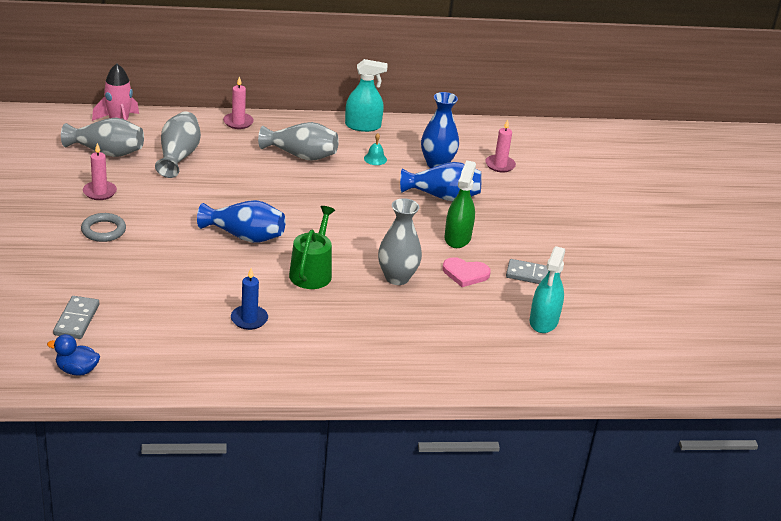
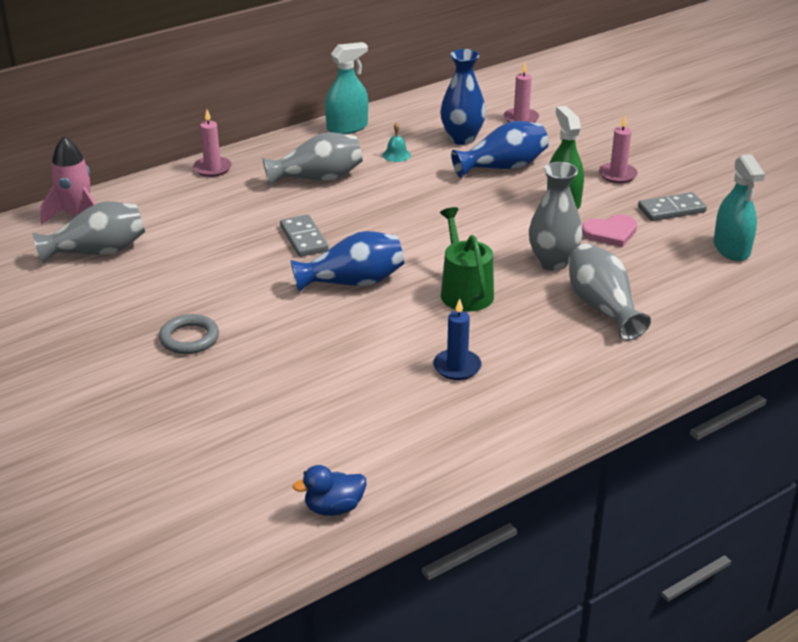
camera: 25 degrees left, 0 degrees up
(76, 320) = (269, 451): grey domino -> grey domino (304, 238)
(99, 192) = (138, 298): pink candle -> pink candle (617, 175)
(178, 156) = (186, 227): grey vase -> grey vase (602, 308)

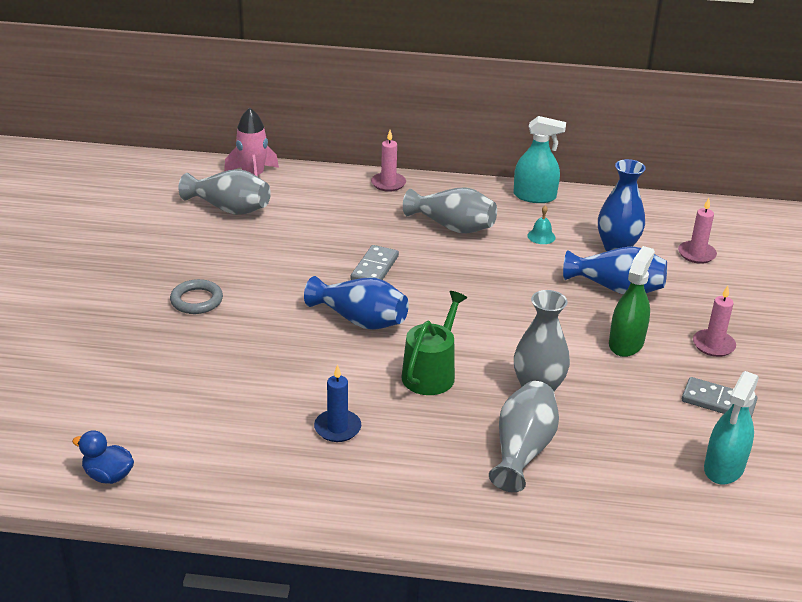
camera: 40 degrees right, 0 degrees up
(610, 233) = (628, 391): pink heart -> none

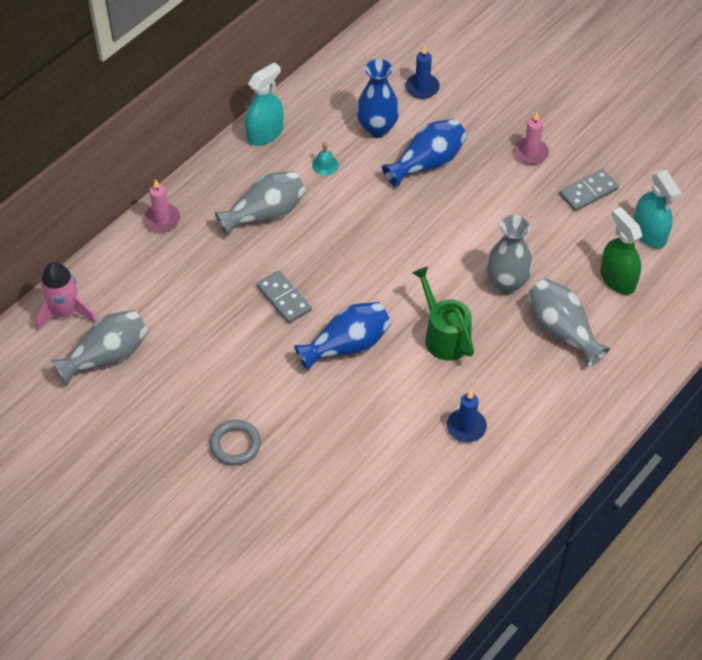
camera: 55 degrees left, 20 degrees up
(108, 475) = (422, 598): blue duck -> none
(626, 343) = (493, 200): green spray bottle -> green spray bottle (617, 279)
(696, 254) = (422, 88): pink candle -> blue candle

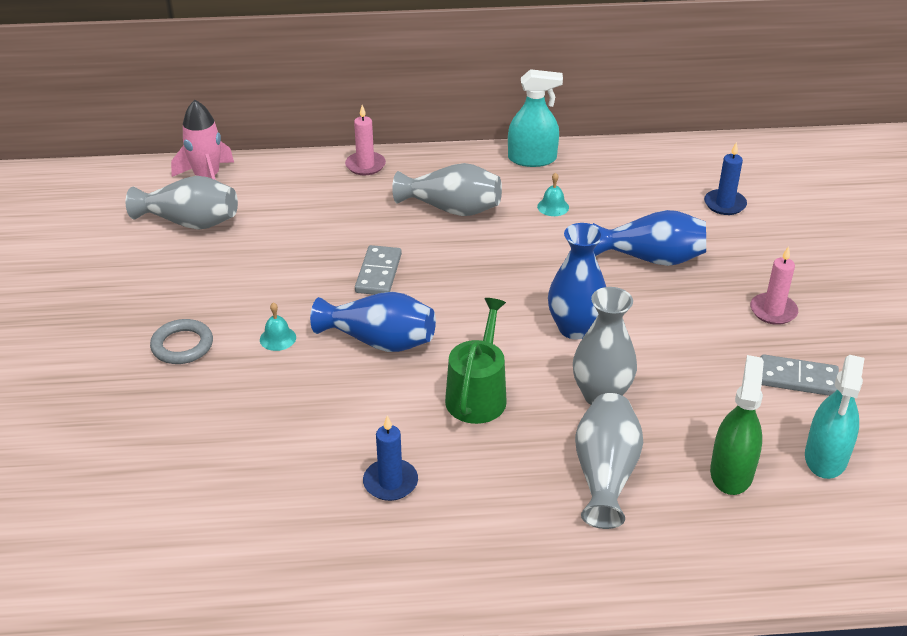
camera: 45 degrees right, 15 degrees down
(285, 392) = (278, 338): none -> turquoise bell
(377, 129) = (638, 209): blue vase -> blue vase (575, 328)

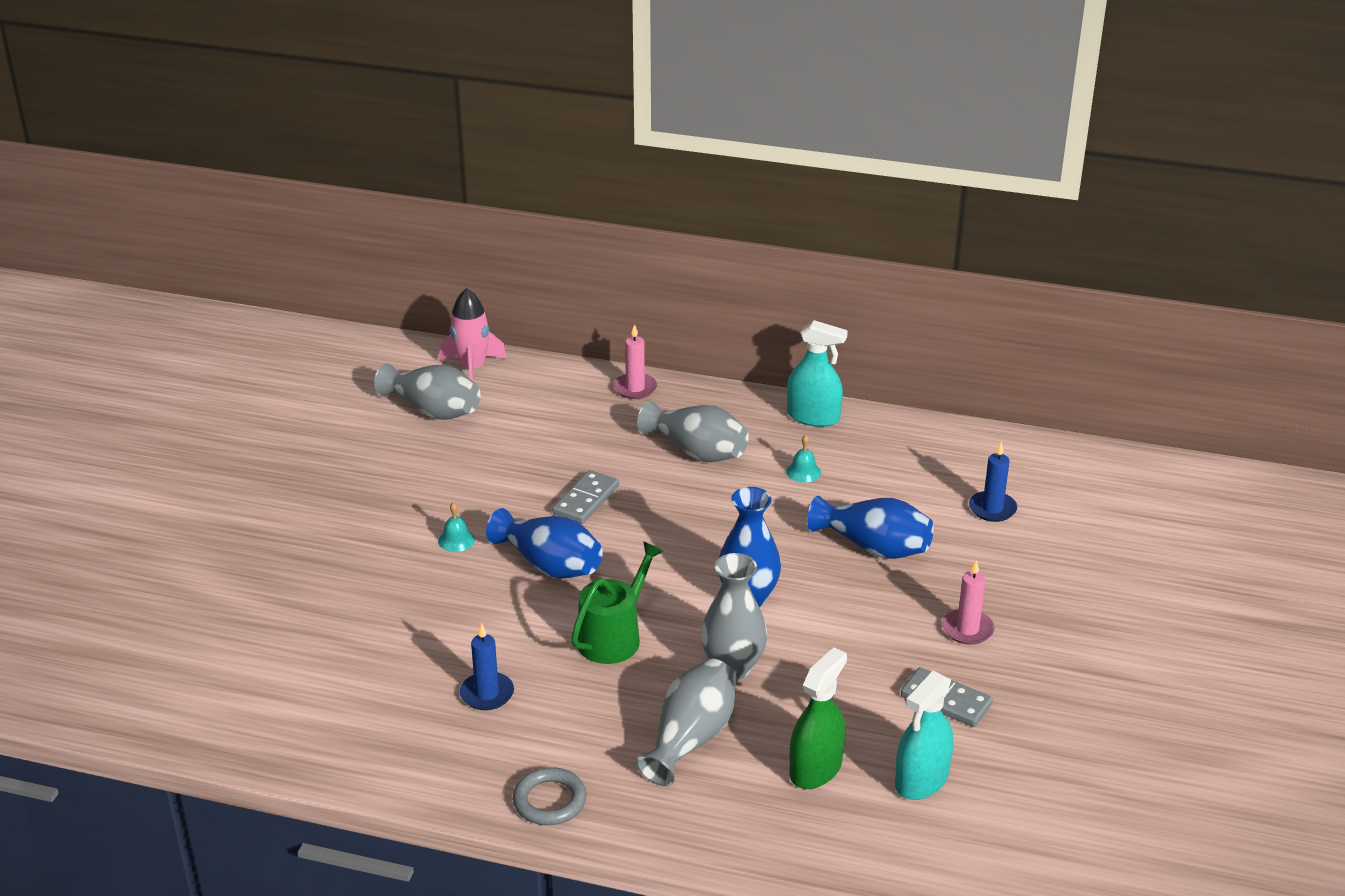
camera: 20 degrees right, 5 degrees down
(182, 345) = (366, 526): grey ring -> grey ring (549, 801)

